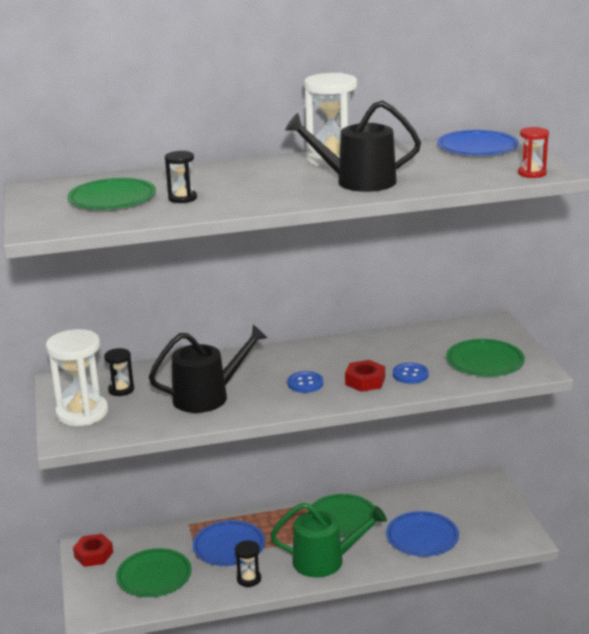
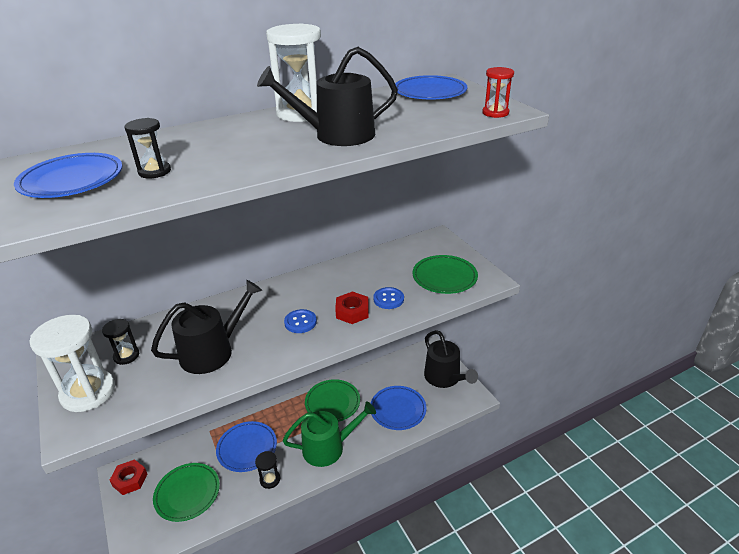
camera: 15 degrees left, 10 degrees up
(112, 199) = (72, 180): green plate -> blue plate
(494, 514) = (445, 378): none -> black watering can

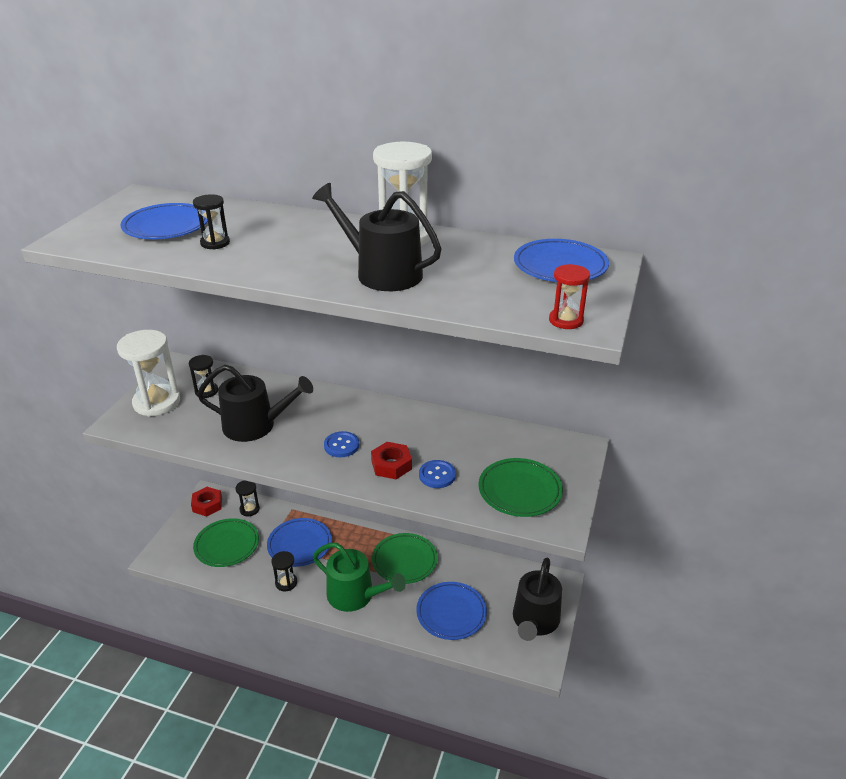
camera: 45 degrees right, 0 degrees up
(174, 456) = (249, 509): none -> black hourglass

